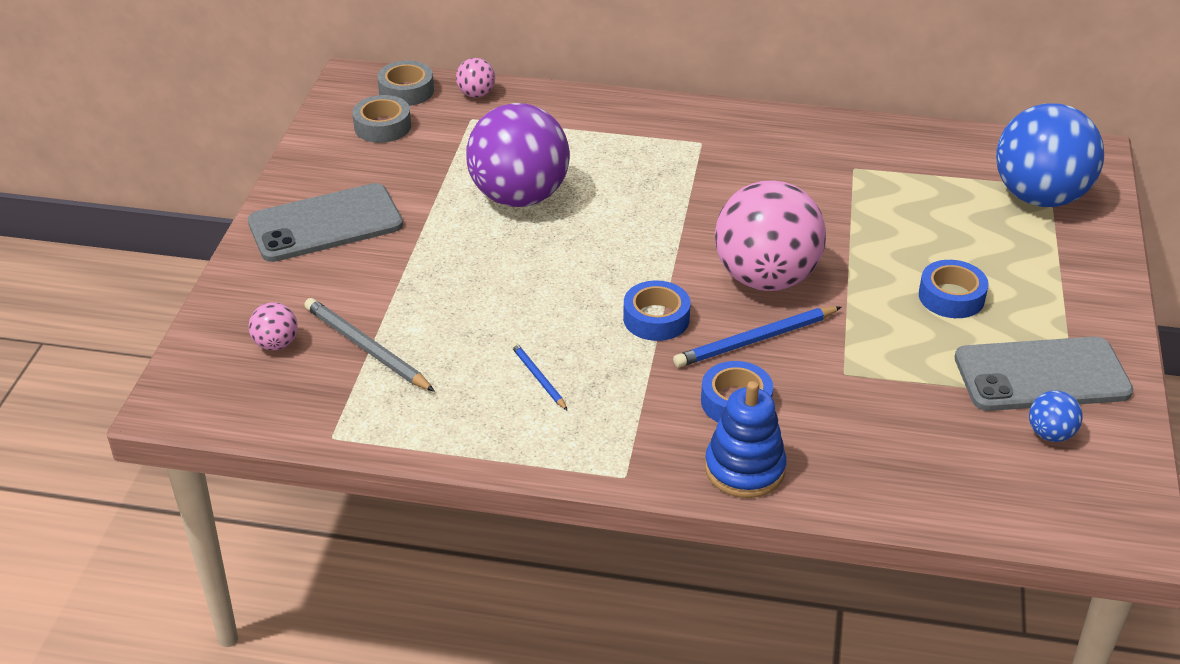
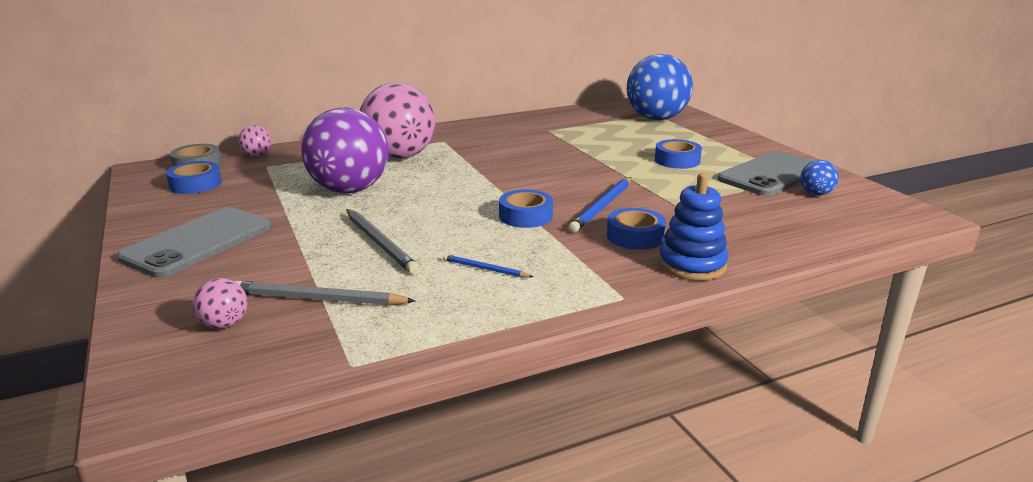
camera: 35 degrees left, 15 degrees down
(382, 126) = (195, 184): grey tape -> blue tape
(477, 296) = (380, 243): none -> grey pencil
(766, 278) = (566, 181): pink ball -> pink ball (399, 157)

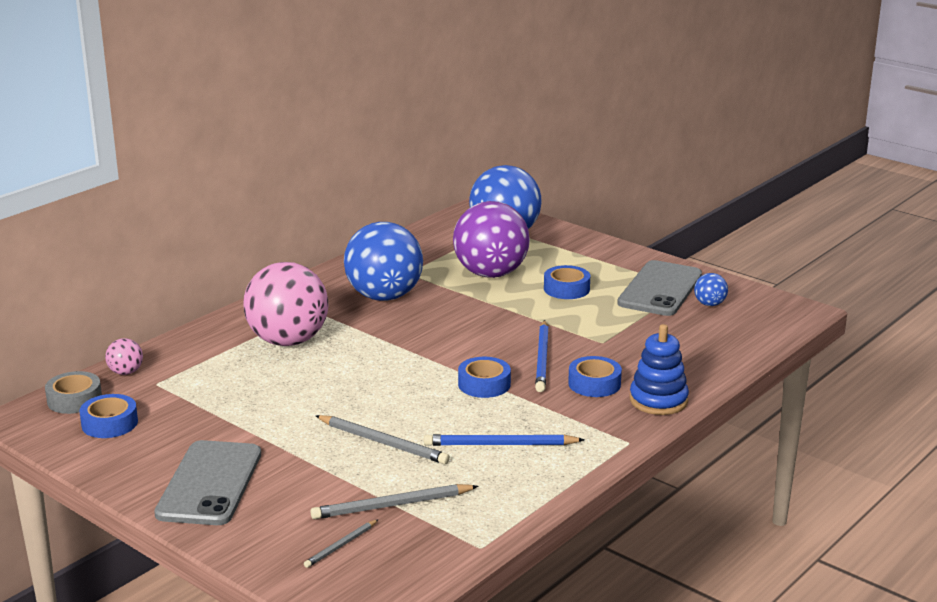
camera: 25 degrees left, 0 degrees up
(224, 324) = (341, 546): pink ball -> grey pencil
(349, 190) = (285, 393): purple ball -> purple ball (491, 274)
(485, 269) = (500, 445): blue pencil -> blue pencil, size x1.76
(511, 142) = (384, 296): none -> blue ball

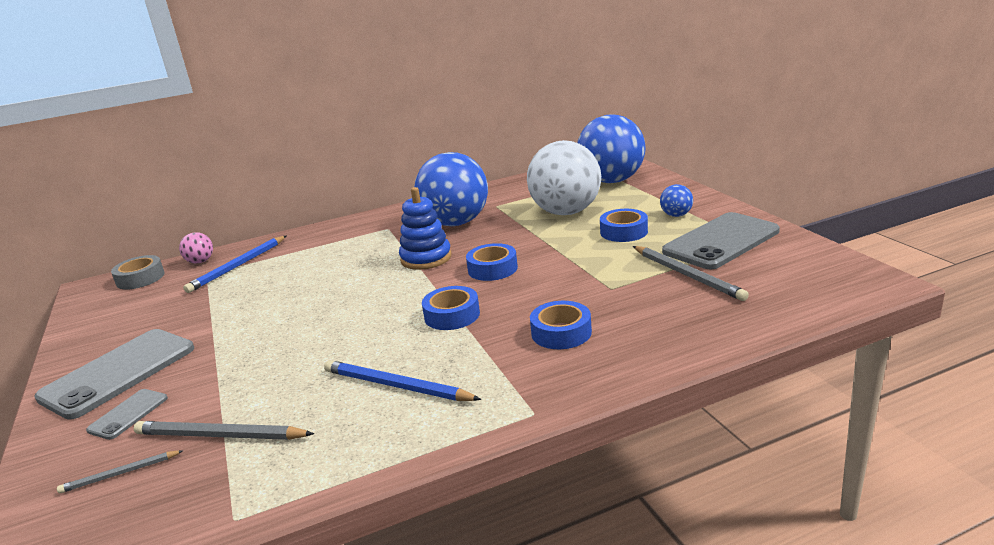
camera: 30 degrees right, 0 degrees up
(109, 423) = (133, 302): blue tape -> blue tape (492, 269)
(278, 509) = (128, 414): none -> grey phone
(288, 341) = (340, 251): pink ball -> none
(383, 442) = (297, 360): grey pencil -> grey pencil (687, 275)
(491, 274) = (566, 212): purple ball -> white ball
(542, 359) = (534, 297): blue pencil -> blue pencil (238, 266)
(658, 400) = (615, 365): blue stacking toy -> blue stacking toy (426, 258)
(709, 304) = (766, 262): blue ball -> blue ball (676, 215)

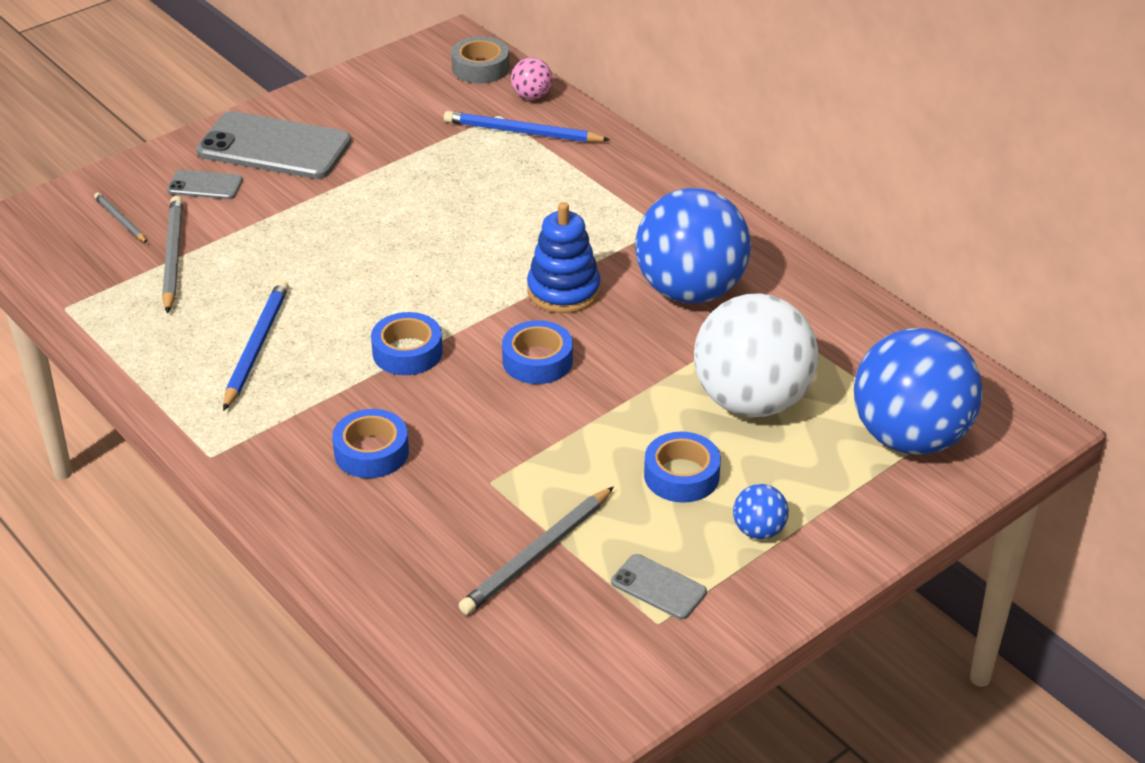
camera: 70 degrees right, 15 degrees up
(721, 241) = (658, 587): grey phone -> grey phone, size x0.48

